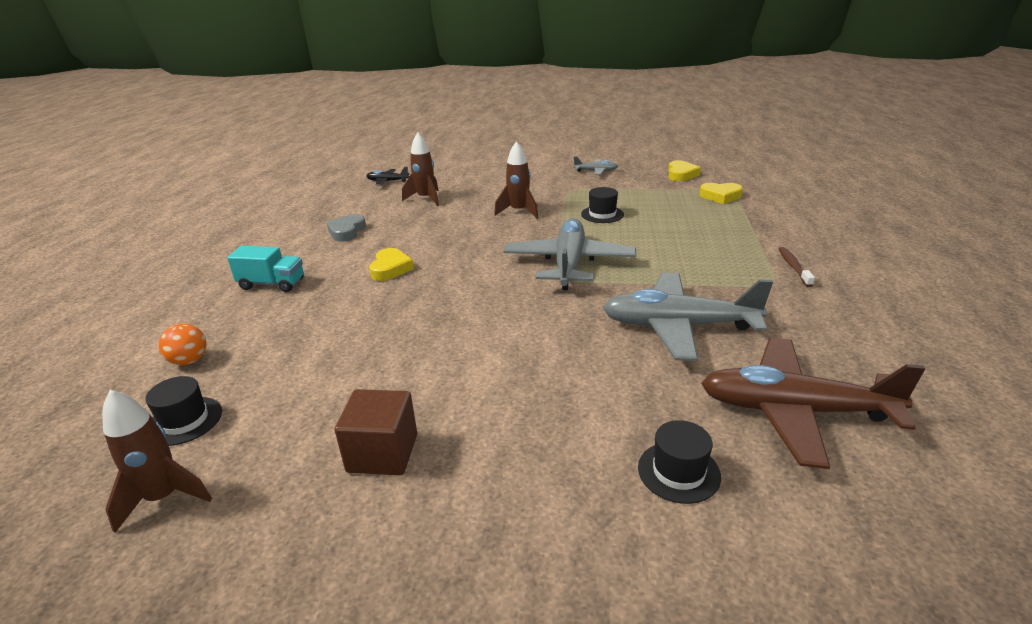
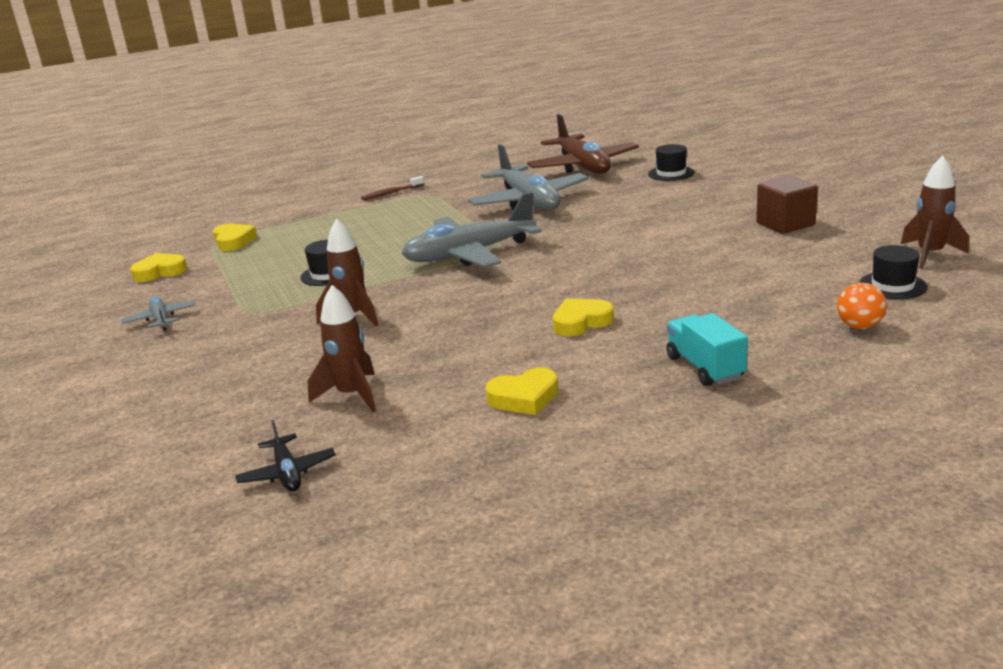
camera: 120 degrees left, 5 degrees down
(347, 231) = (524, 397): grey heart -> yellow heart

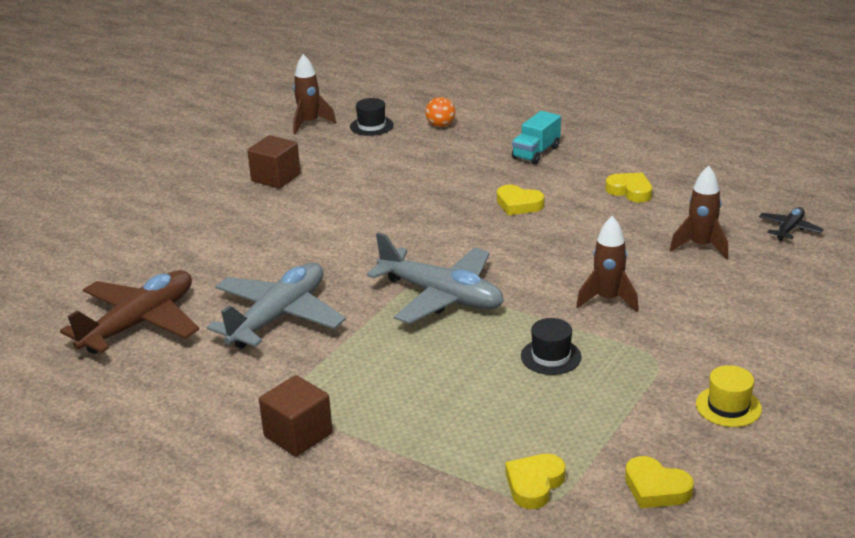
camera: 125 degrees left, 5 degrees up
(161, 319) = (728, 406): grey plane -> yellow hat
(391, 193) = (298, 435): brown toothbrush -> brown cube
(671, 173) = (152, 260): black hat -> none

